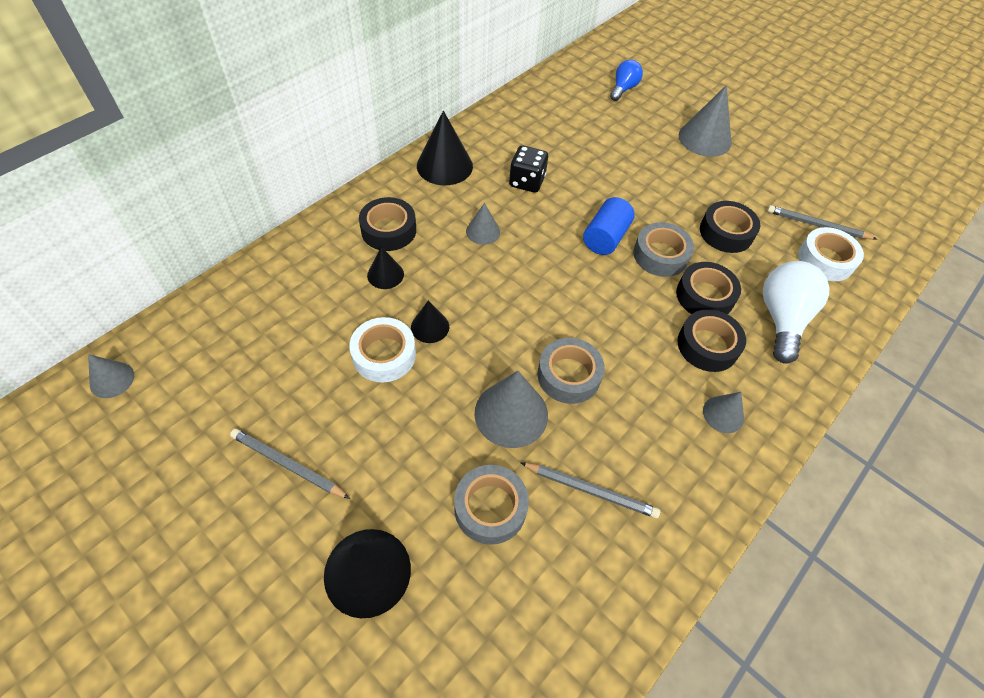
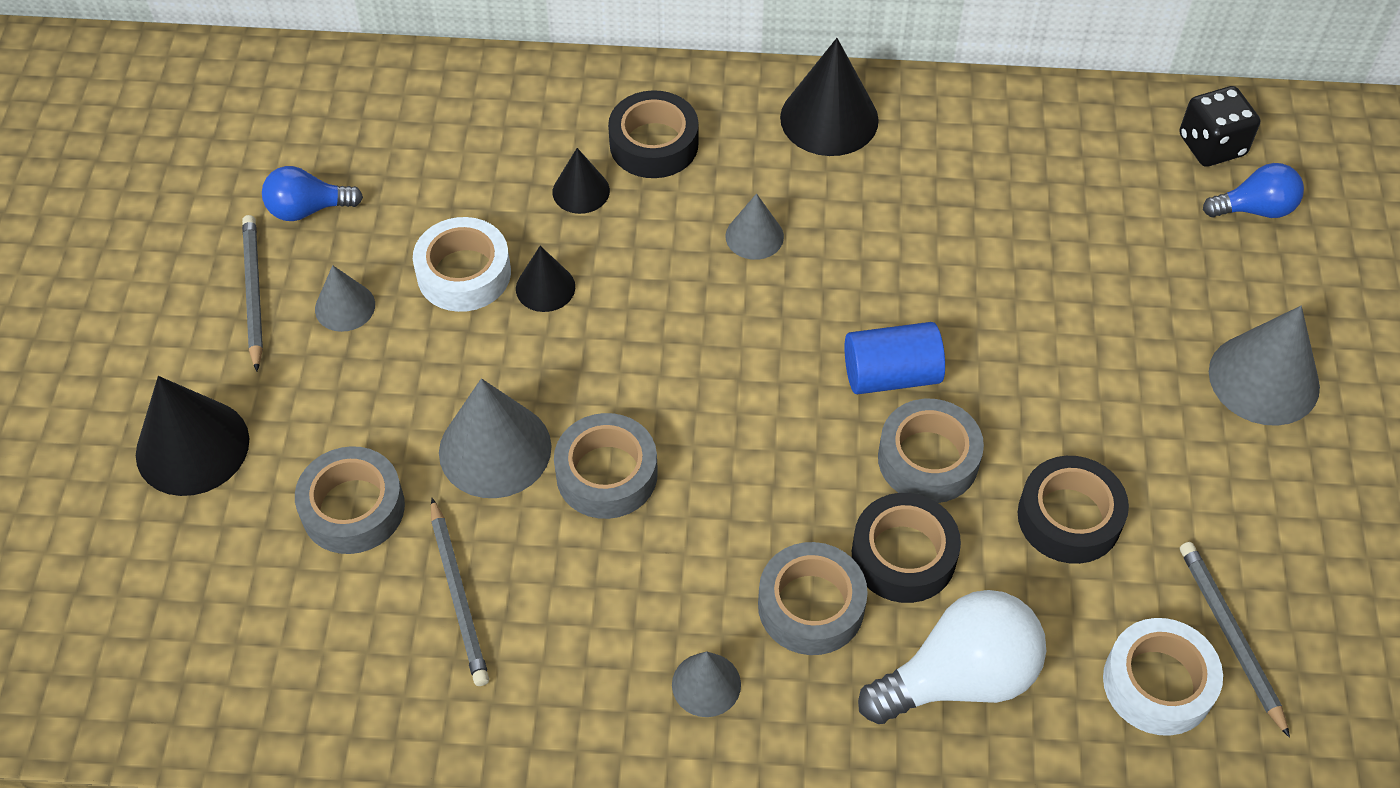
camera: 55 degrees right, 0 degrees up
(112, 379) = (225, 79): grey cone -> grey cone (345, 307)
(259, 399) = (308, 209): none -> blue light bulb
(527, 182) = (901, 222): black dice -> black dice (1211, 145)
(707, 345) = (811, 606): black tape -> grey tape

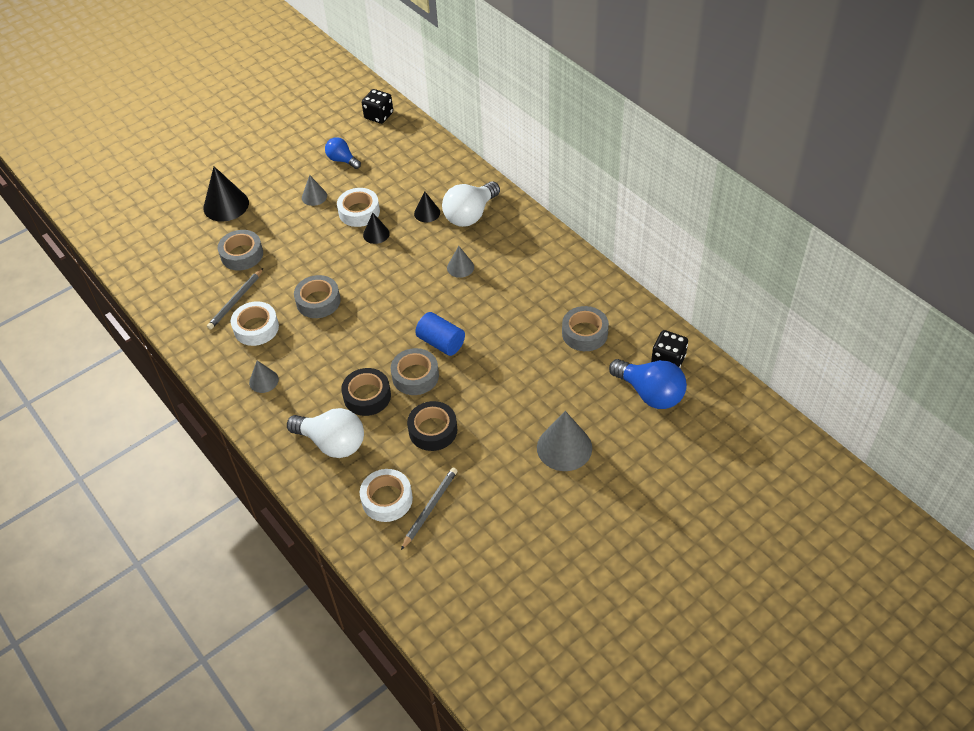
camera: 50 degrees right, 5 degrees down
(253, 293) = (296, 174): grey pencil -> none
(268, 90) = (379, 116): none -> black dice
(495, 449) = (298, 269): grey cone -> none
(564, 609) = (256, 328): none -> white tape
(654, 144) = (470, 215): black tape -> white light bulb
(811, 606) = (321, 386): grey tape -> grey tape (584, 333)
(829, 118) = (540, 249): black cone -> none
(1255, 209) = (650, 393): blue light bulb -> blue light bulb, size x1.68

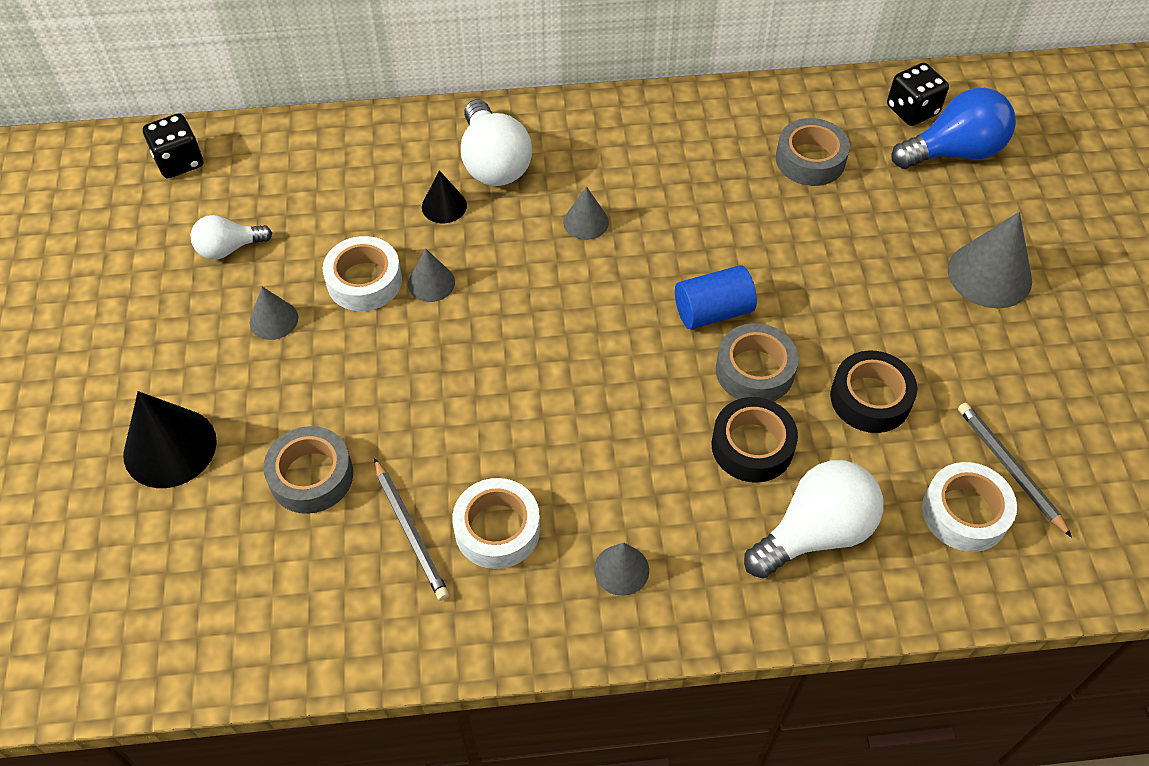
camera: 60 degrees left, 5 degrees up
(318, 301) = (509, 419): grey tape -> none
(342, 160) = (229, 248): blue light bulb -> white light bulb
(376, 234) = (431, 283): black cone -> grey cone

